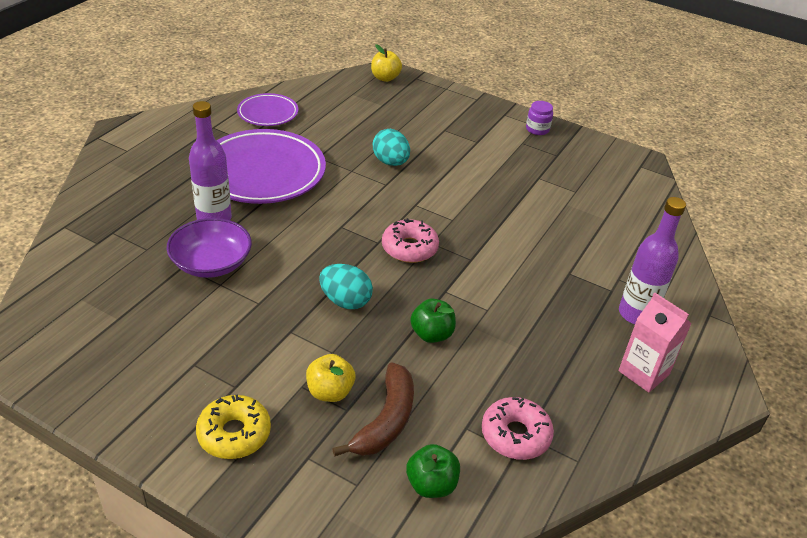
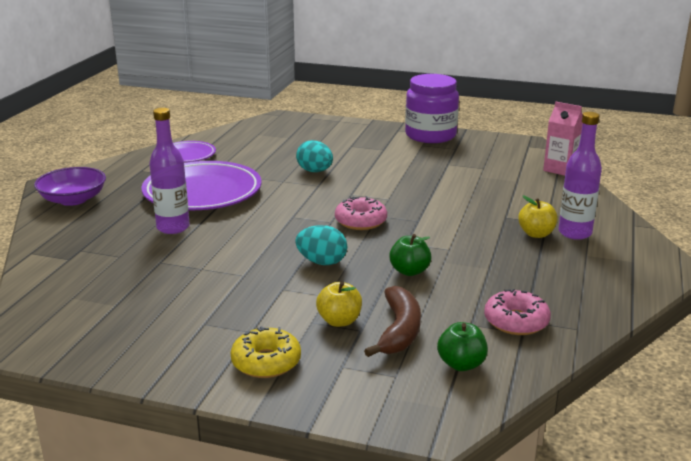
camera: 10 degrees left, 15 degrees down
(211, 263) = (185, 256): purple bowl -> purple bowl (73, 199)
(385, 78) = (282, 121): yellow apple -> yellow apple (536, 234)
(537, 129) = (430, 135): purple jar -> purple jar, size x2.37
(643, 372) = (600, 267): pink carton -> pink carton (560, 169)

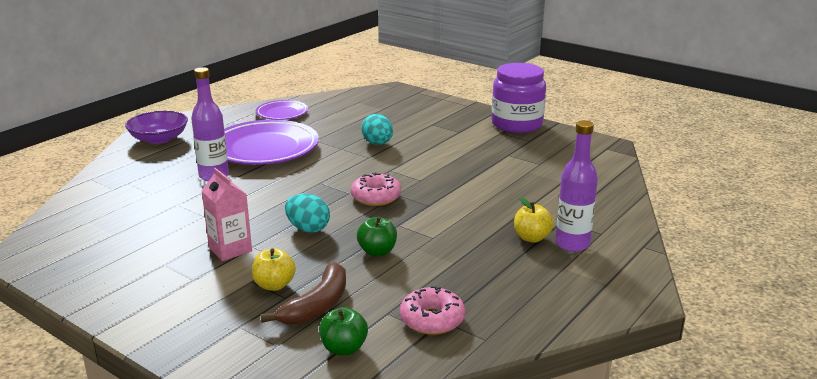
camera: 20 degrees right, 0 degrees up
(266, 362) = (182, 308): yellow donut -> none
(560, 169) = (618, 177): pink carton -> pink carton (230, 249)

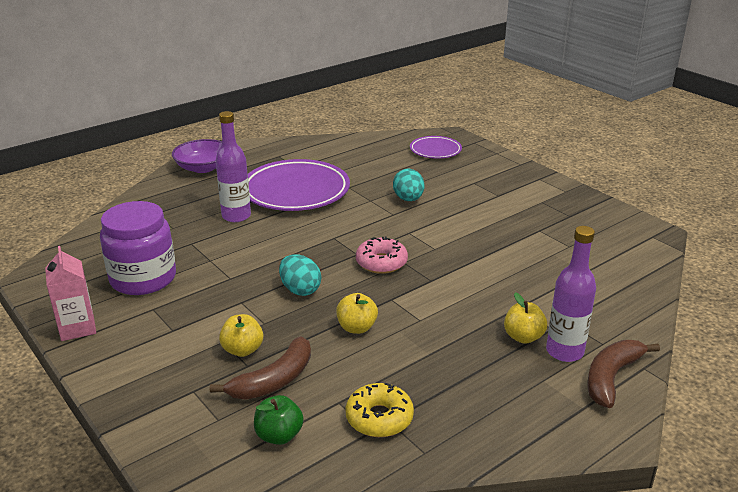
camera: 15 degrees right, 5 degrees up
(230, 249) = (218, 302): pink carton -> pink carton (77, 328)
(282, 113) = (328, 152): purple plate -> purple plate (435, 150)
(377, 252) = (357, 328): green apple -> yellow apple
(432, 319) = (379, 418): pink donut -> yellow donut
(517, 124) = (564, 193): purple jar -> purple jar (143, 278)
(620, 257) = (611, 377): none -> brown banana

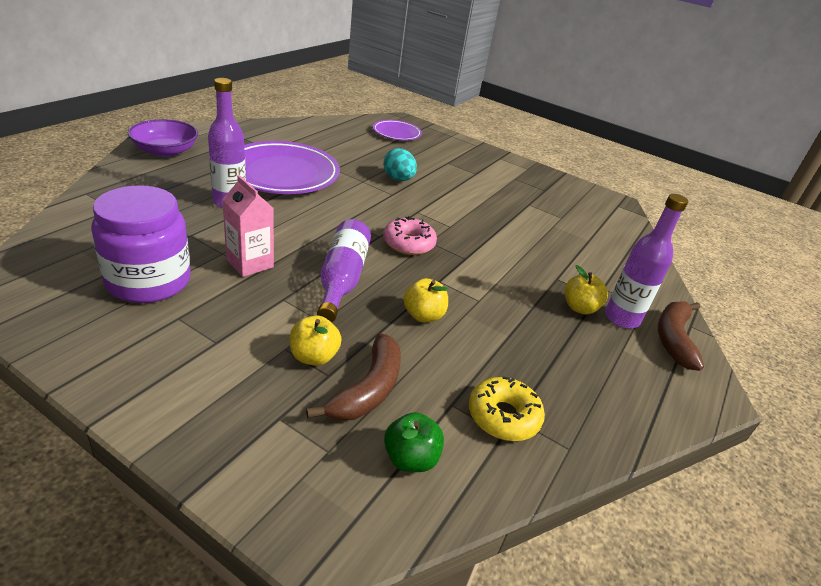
camera: 25 degrees left, 5 degrees up
(77, 328) = (84, 354): pink carton -> pink carton (250, 263)
(300, 290) = (342, 279): turquoise egg -> purple bottle

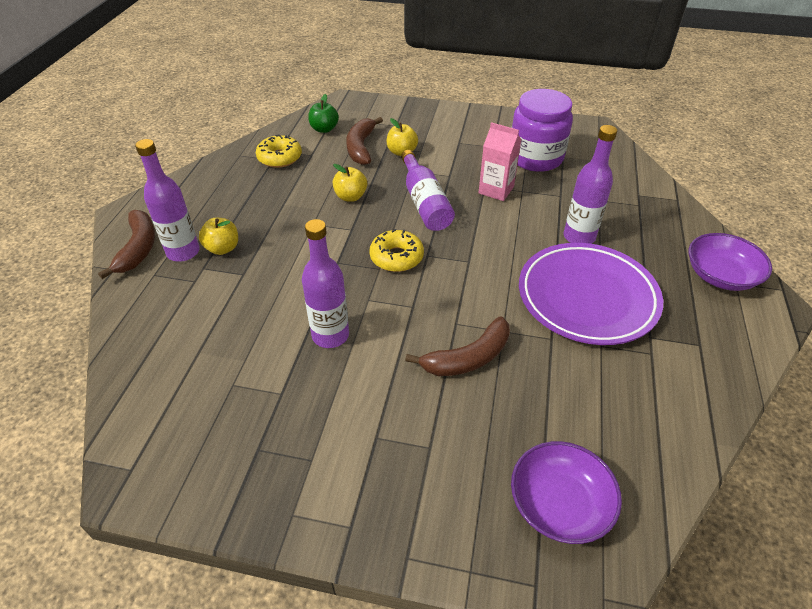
camera: 165 degrees right, 10 degrees up
(396, 133) = (559, 504): purple plate -> purple bowl
(398, 179) = (468, 358): turquoise egg -> brown banana
(408, 243) = (396, 257): pink donut -> yellow donut
(488, 217) = (330, 335): none -> purple bottle

